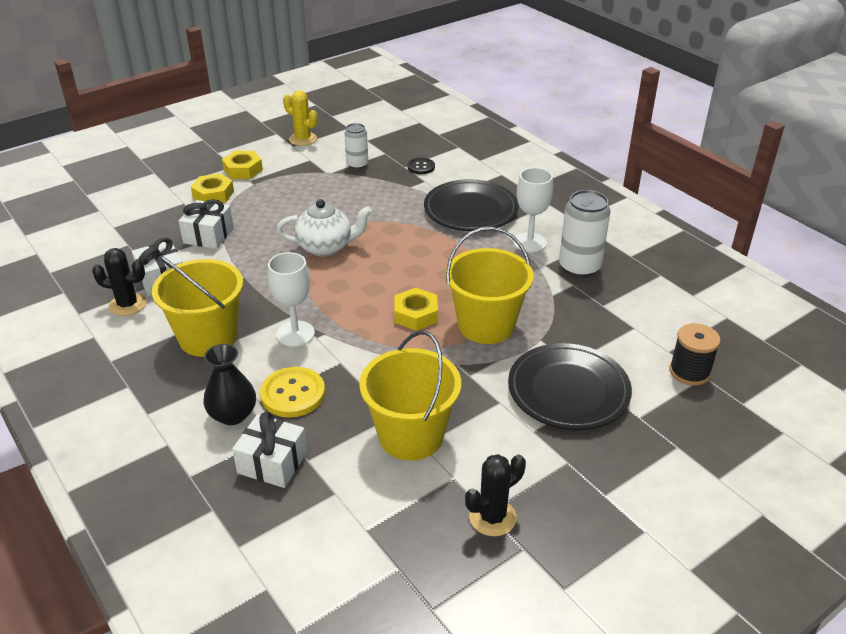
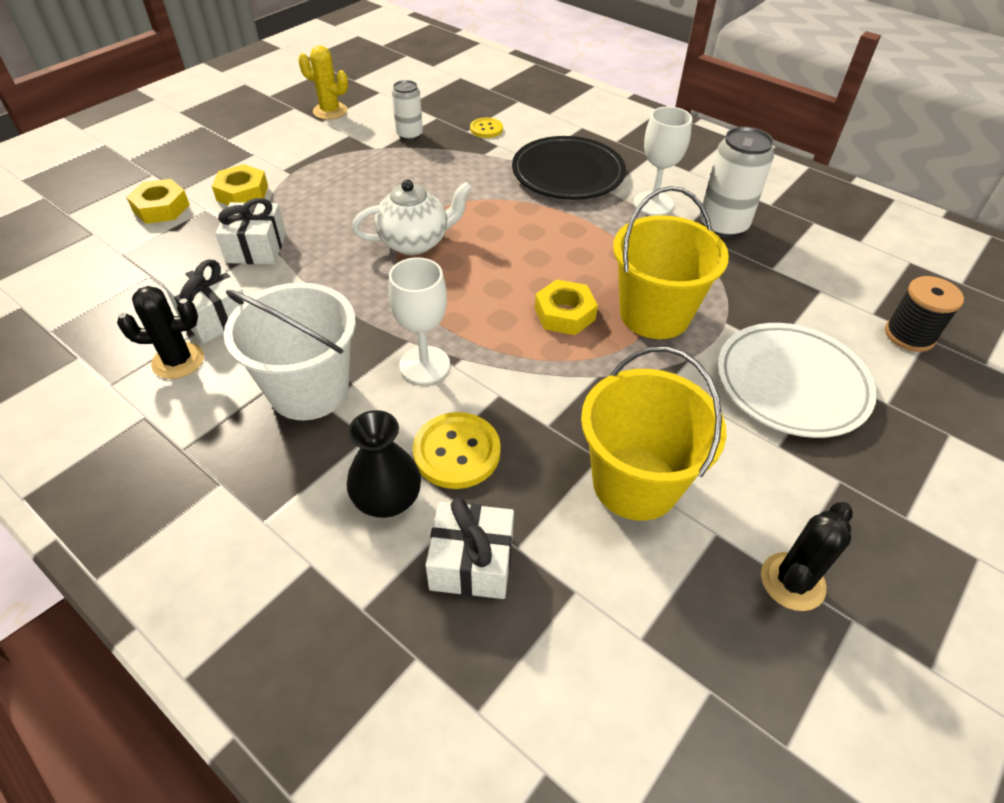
camera: 15 degrees left, 10 degrees up
(208, 337) = (309, 390): yellow bucket -> white bucket
(243, 170) = (269, 157): yellow nut -> yellow nut (161, 208)
(421, 167) = (486, 129): black button -> yellow button
(568, 391) = (791, 384): black plate -> white plate

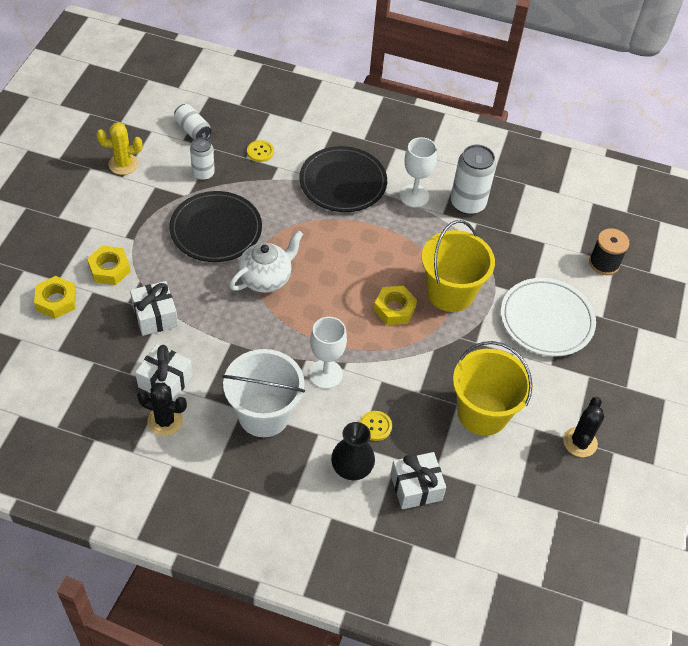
camera: 25 degrees left, 5 degrees up
(178, 361) = (165, 421): black cactus -> black cactus turned 45 degrees clockwise
(388, 185) = (216, 230): none -> black plate
(424, 99) = (193, 130): none -> white can
(456, 452) = (375, 426): yellow button -> yellow button, size x0.60

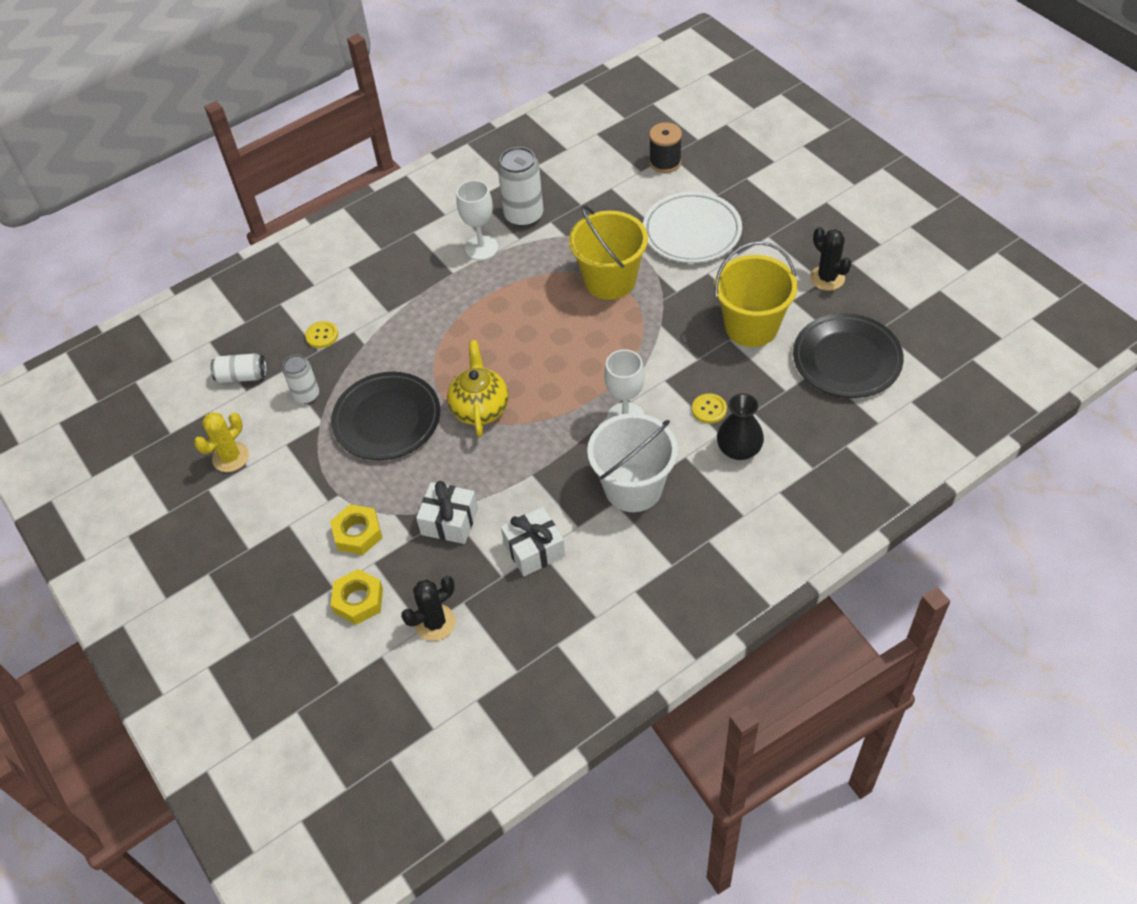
camera: 45 degrees left, 0 degrees up
(165, 421) = (580, 572): black cactus -> black cactus (435, 623)
(266, 278) = (480, 408): white teapot -> yellow teapot
(343, 183) = (419, 292): black plate -> black plate (846, 360)
(394, 309) = (595, 329): yellow nut -> none
(416, 487) = (791, 413): white gift -> none

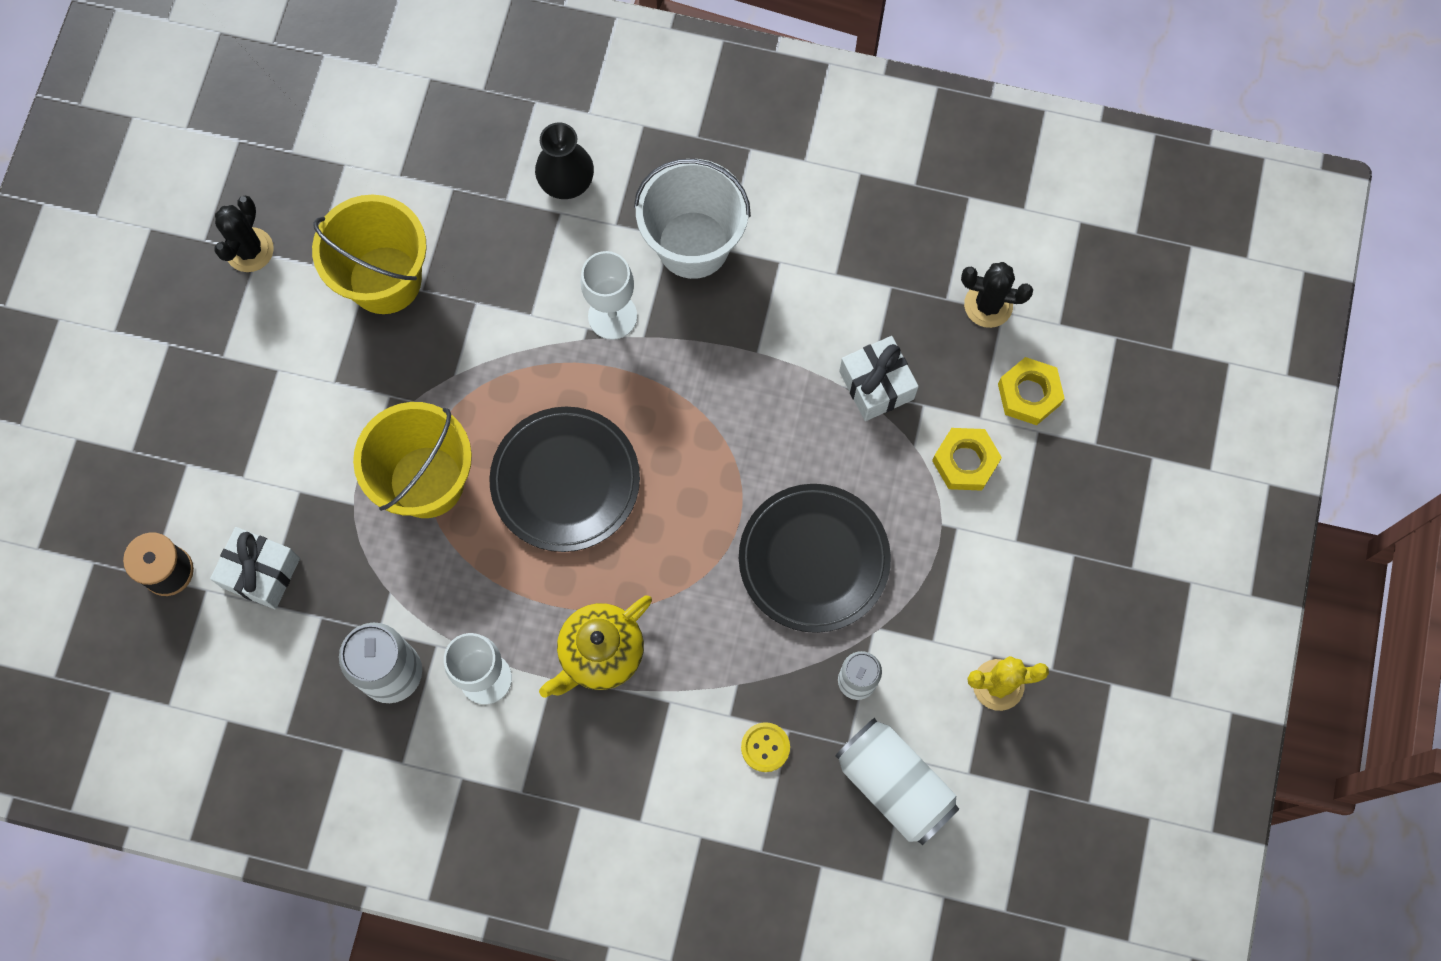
camera: 135 degrees left, 20 degrees up
(242, 376) = (894, 785): white can -> white can, size x1.63
(480, 408) = (719, 473): yellow teapot -> yellow teapot (600, 653)
(534, 550) = (839, 280): white gift -> white gift (261, 572)
(692, 232) = (276, 447): white plate -> none
(709, 409) = (536, 243): yellow button -> none
(846, 360) = (363, 157): black plate -> black plate (565, 481)

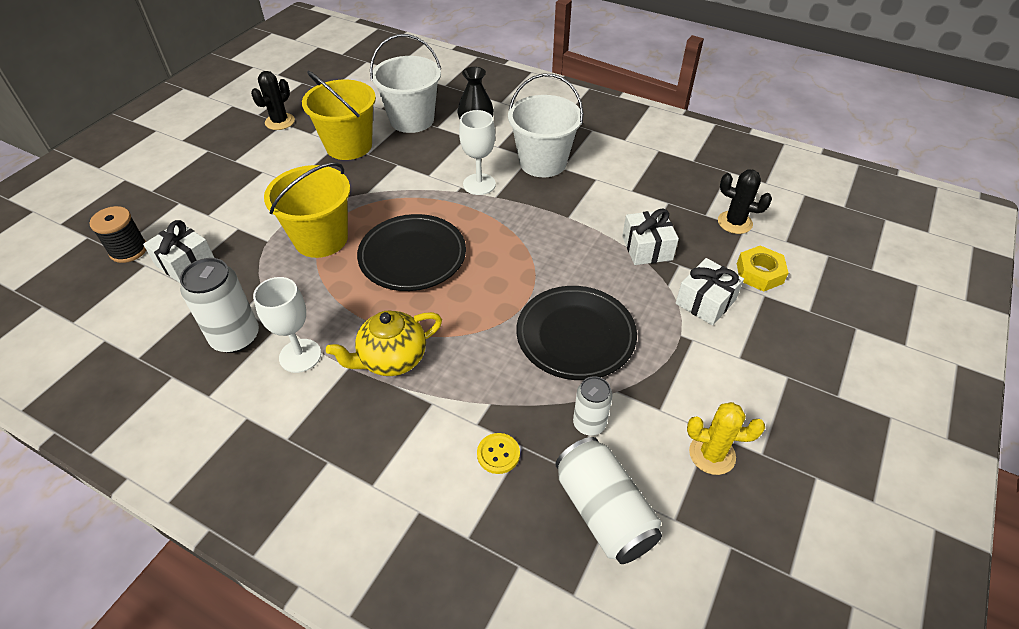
camera: 15 degrees right, 25 degrees down
(460, 193) = (412, 120): none -> white bucket
(965, 462) = (705, 301): yellow nut -> white gift

